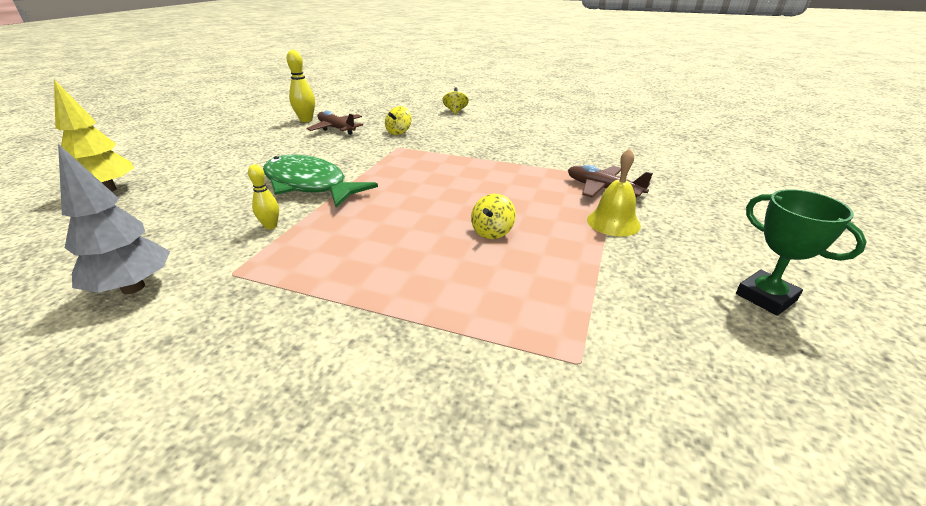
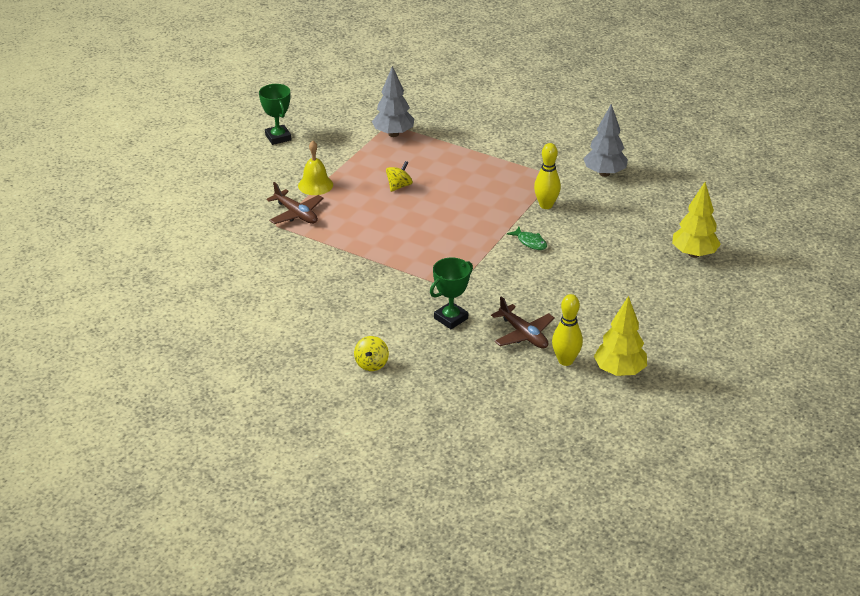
camera: 170 degrees left, 5 degrees up
(265, 119) = (619, 371): none -> yellow tree
(270, 226) = (546, 205): yellow bowling pin -> yellow bowling pin, size x1.61
(309, 185) = (530, 242): green fish -> green fish, size x0.42
(399, 132) = (451, 318): yellow spinning top -> green trophy
(553, 334) = (393, 134): none -> grey tree

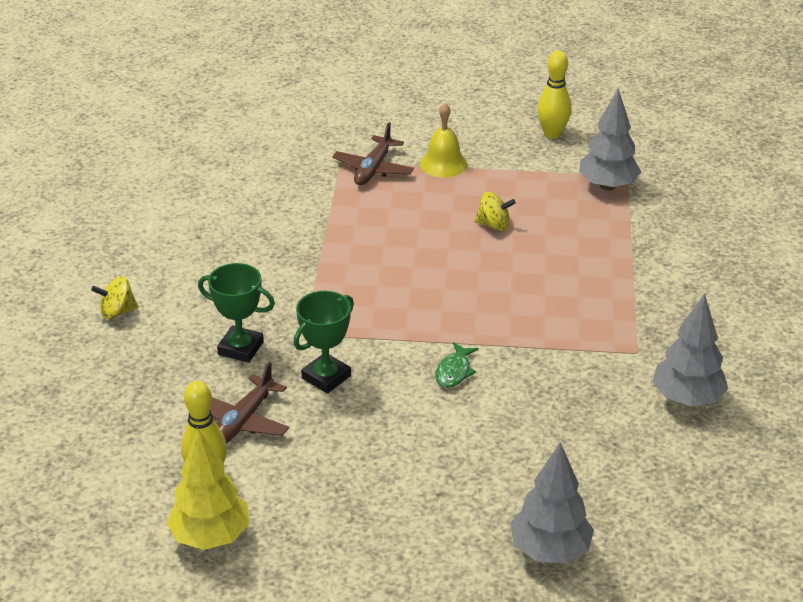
camera: 65 degrees right, 0 degrees up
(278, 137) = (519, 108): green trophy -> green trophy (326, 377)
(546, 205) = (555, 362): yellow bowling pin -> yellow bowling pin (552, 134)
(693, 254) = (550, 550): yellow tree -> grey tree

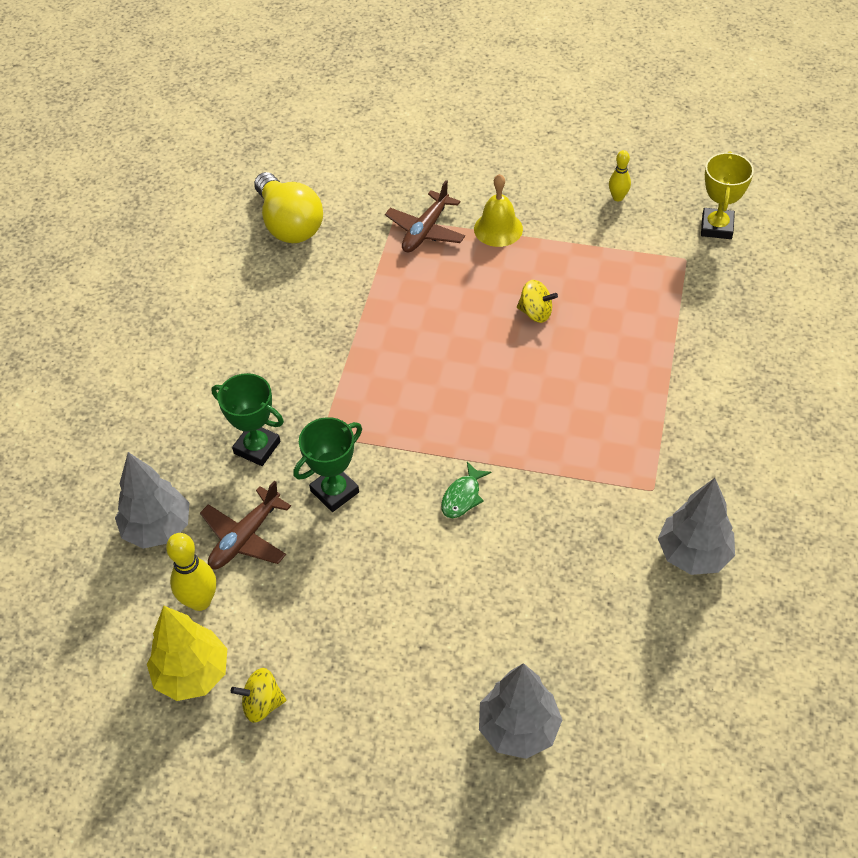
camera: 10 degrees right, 15 degrees up
(117, 312) = (145, 391): yellow spinning top -> yellow spinning top (262, 704)
(237, 172) = (289, 224): none -> yellow light bulb
(552, 134) = (618, 197): yellow bowling pin -> yellow bowling pin, size x0.62
(607, 186) = (663, 271): grey tree -> grey tree (158, 529)
(650, 150) = (717, 227): none -> yellow trophy

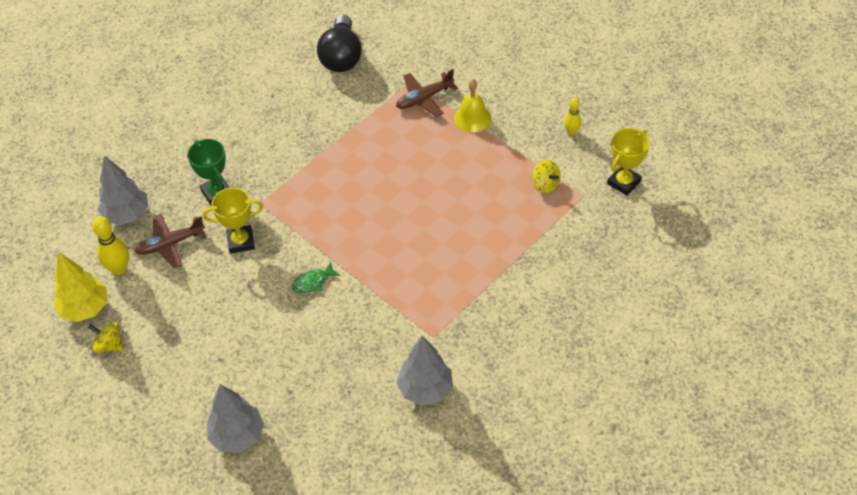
camera: 30 degrees right, 0 degrees up
(289, 224) = (341, 57): yellow light bulb -> black light bulb
(334, 491) = (240, 241): green trophy -> yellow trophy
(535, 313) = (451, 186): yellow spinning top -> yellow spinning top (545, 184)

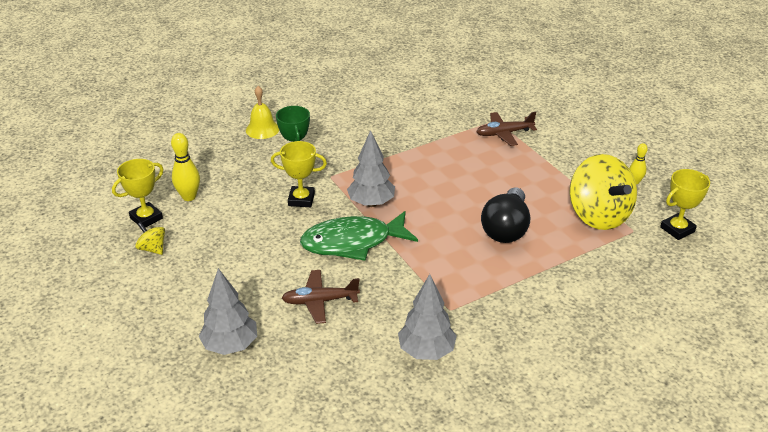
camera: 15 degrees right, 15 degrees down
(85, 308) = (146, 218): yellow tree -> yellow trophy
(127, 215) = (214, 161): grey tree -> grey tree (371, 203)
(170, 244) = (240, 189): brown plane -> brown plane (320, 301)
(313, 282) = (352, 242): green fish -> green fish, size x2.40
(341, 57) = (441, 93): black light bulb -> black light bulb (506, 229)
(472, 118) = (543, 155): yellow bell -> yellow bell (262, 129)
(545, 184) = (598, 215): yellow spinning top -> yellow spinning top, size x2.29

